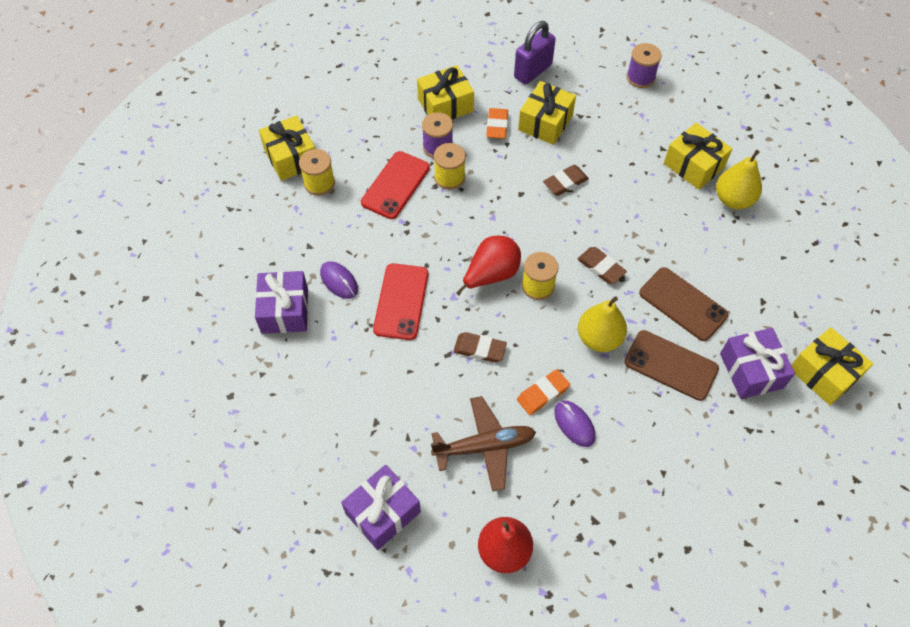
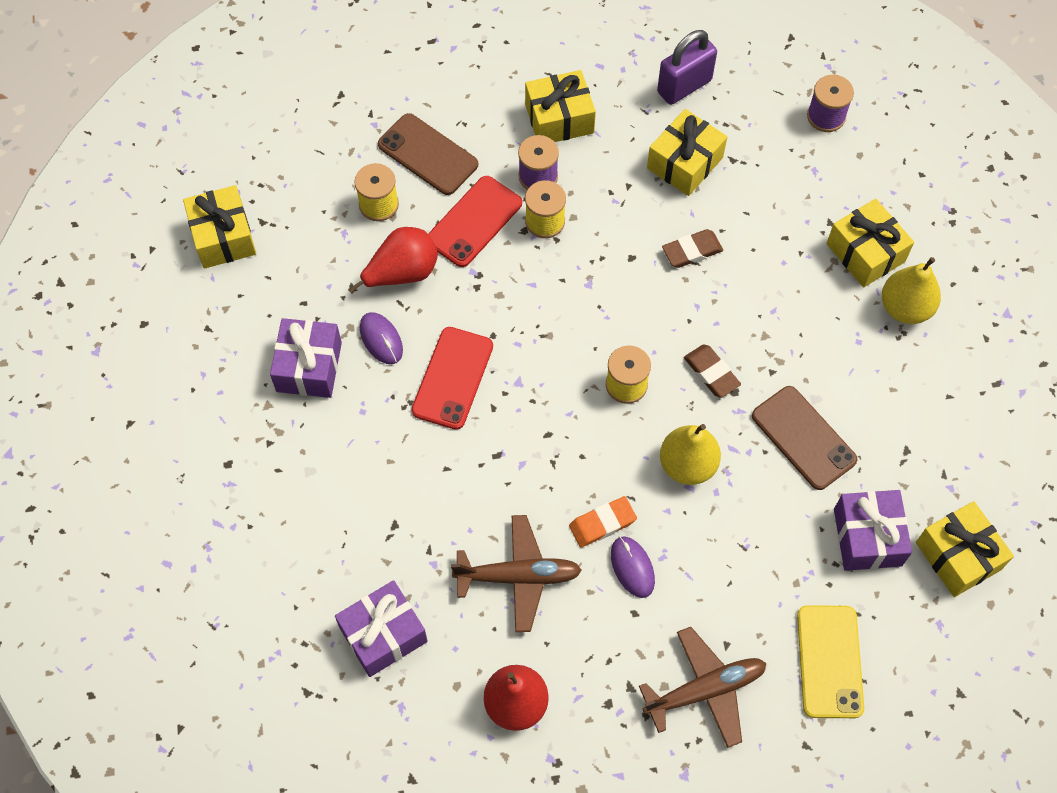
camera: 10 degrees right, 5 degrees up
(291, 157) = (349, 163): yellow gift -> yellow gift (223, 237)
(479, 349) = (537, 455): brown eraser -> none
(491, 275) = (571, 361): red pear -> red pear (402, 273)
(497, 126) = (620, 158): orange eraser -> none
(655, 512) = (705, 690): none -> brown plane
(671, 365) = (768, 514): brown phone -> brown phone (428, 154)
(748, 472) = (829, 661): none -> yellow phone

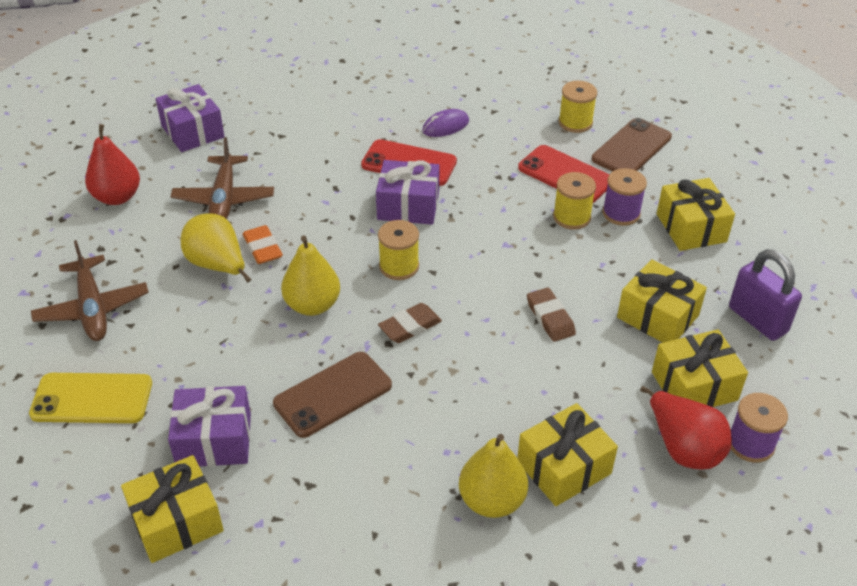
camera: 90 degrees right, 20 degrees down
(223, 237) = (534, 50): yellow gift -> yellow gift (694, 386)
(309, 367) = (421, 92): purple gift -> purple gift (408, 206)
(402, 273) = (509, 136): red pear -> red pear (683, 447)
(632, 567) = (218, 265): purple mouse -> yellow pear

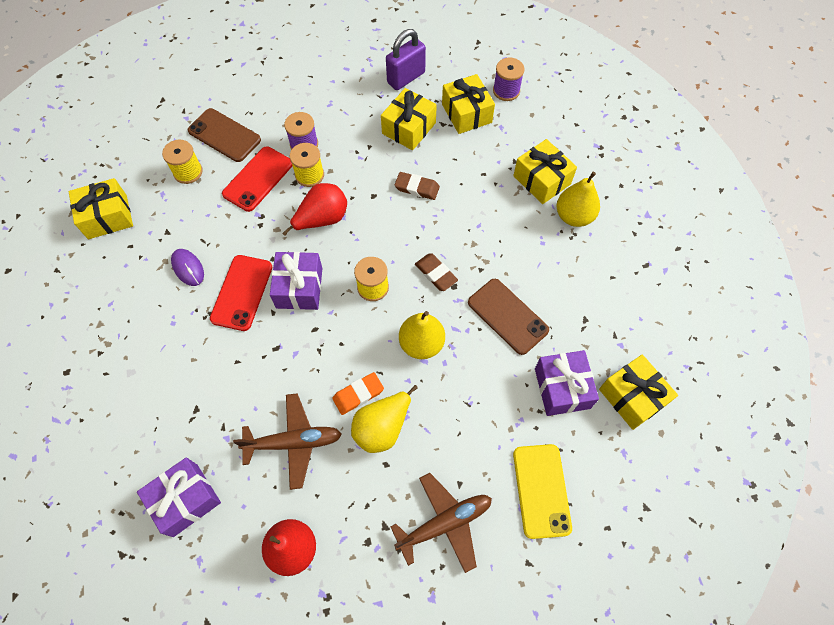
camera: 95 degrees left, 20 degrees up
(550, 318) = (417, 188): brown eraser -> brown eraser turned 45 degrees clockwise
(683, 447) = (515, 122): red pear -> red pear (322, 219)
(691, 228) = (318, 105): yellow gift -> yellow gift (107, 217)

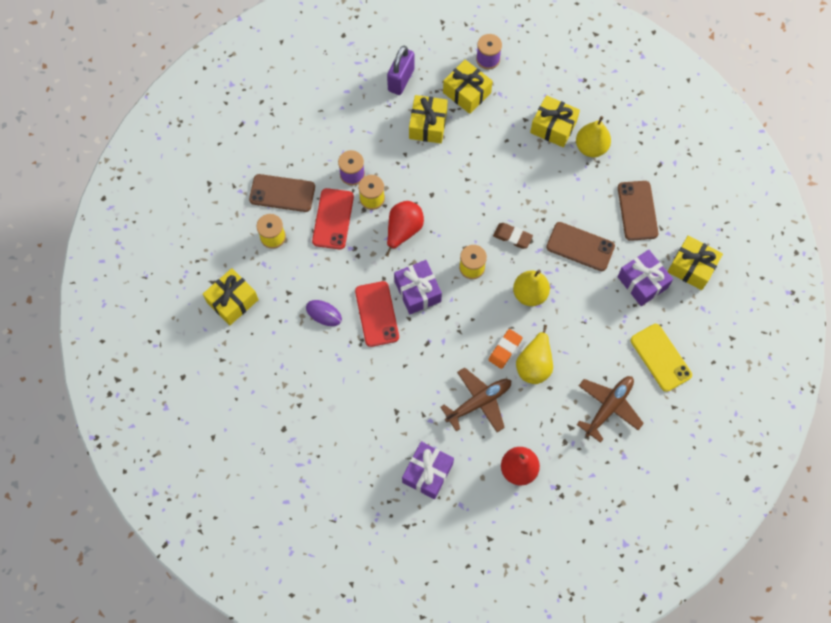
camera: 25 degrees left, 5 degrees up
(417, 188) = (462, 174): brown eraser -> none
(595, 304) = (637, 210): none -> brown phone

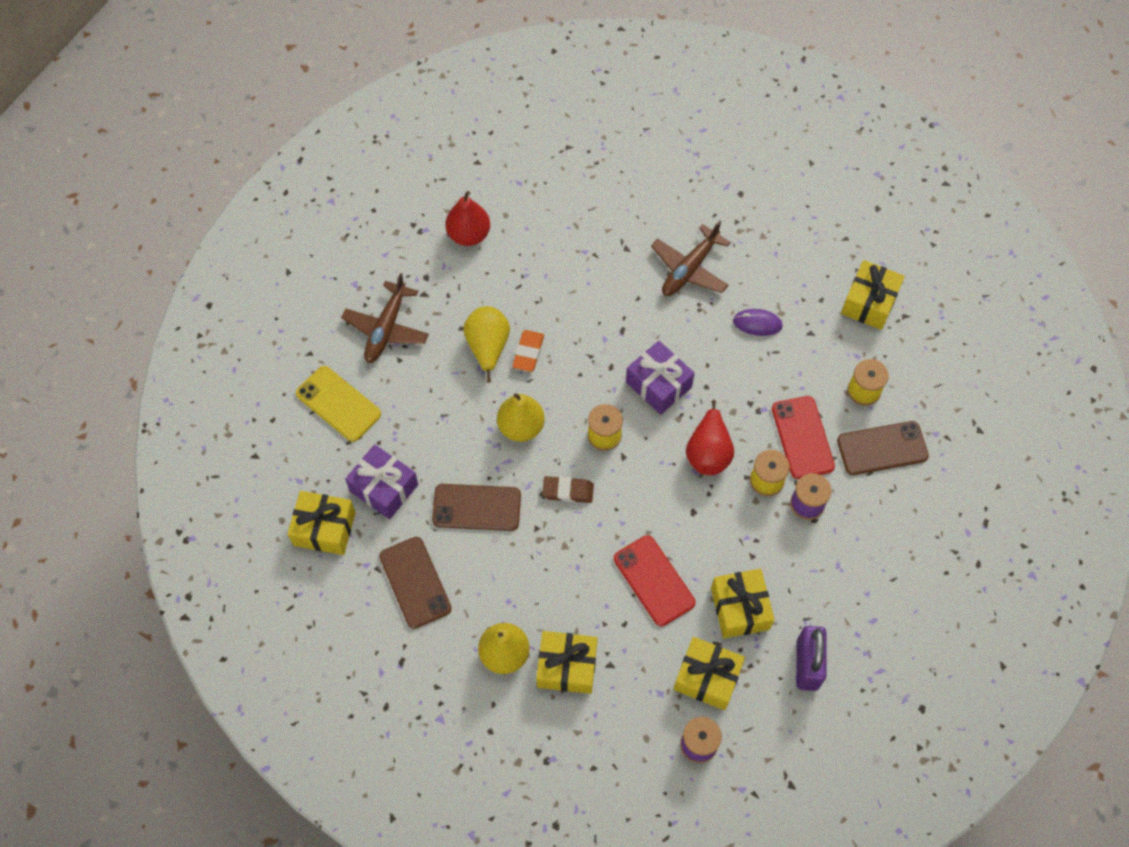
camera: 160 degrees right, 5 degrees down
(377, 314) = (695, 343): red phone -> red phone (654, 580)
(427, 473) = (566, 201): purple gift -> none
(479, 402) = (537, 287): brown plane -> brown plane (689, 269)

